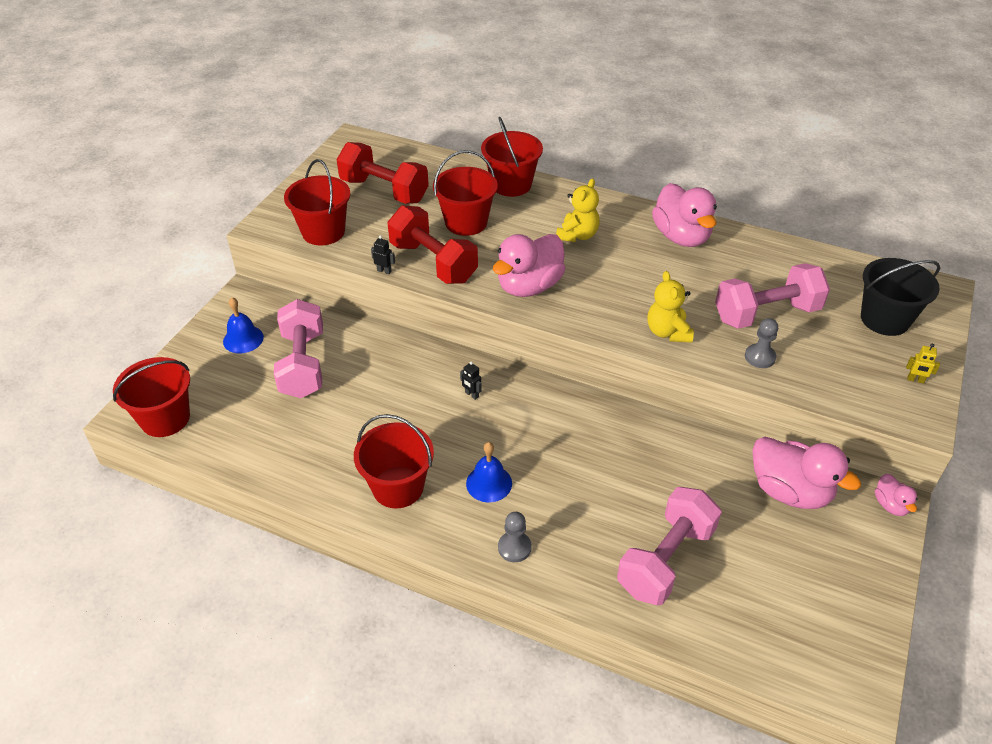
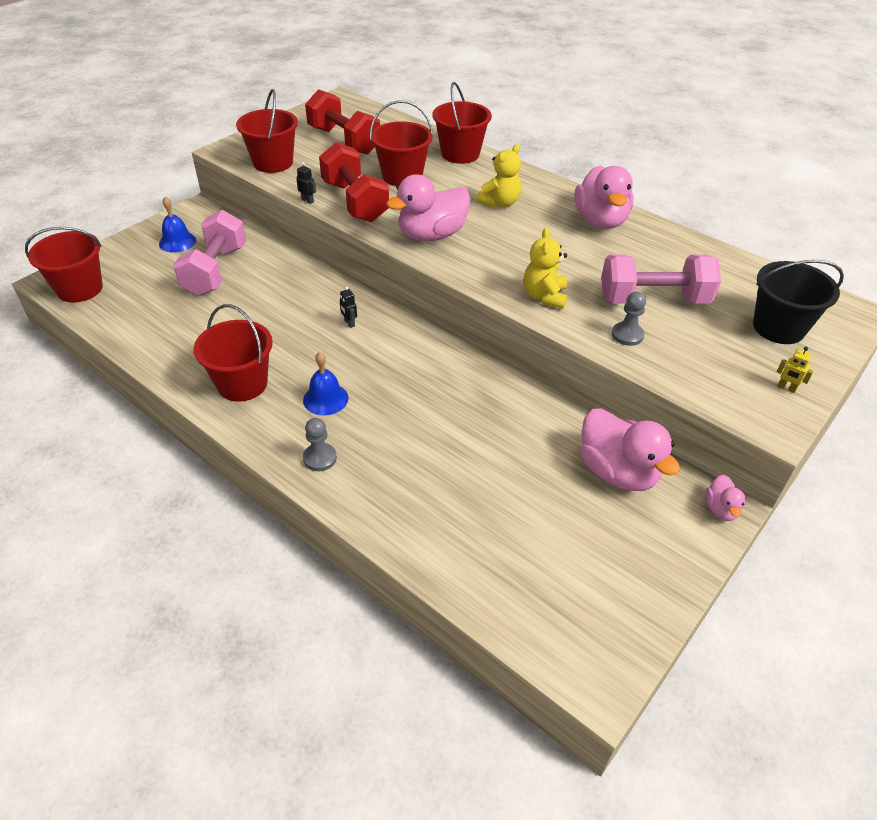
camera: 15 degrees right, 0 degrees up
(665, 560) = (459, 503): pink dumbbell -> none

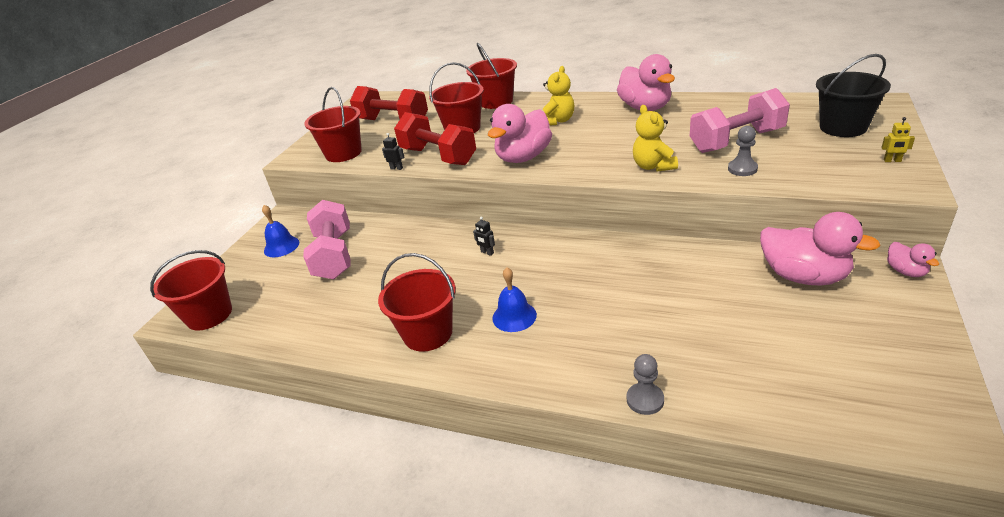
camera: 15 degrees left, 10 degrees down
(320, 458) = (549, 365): grey pawn -> grey pawn (645, 400)

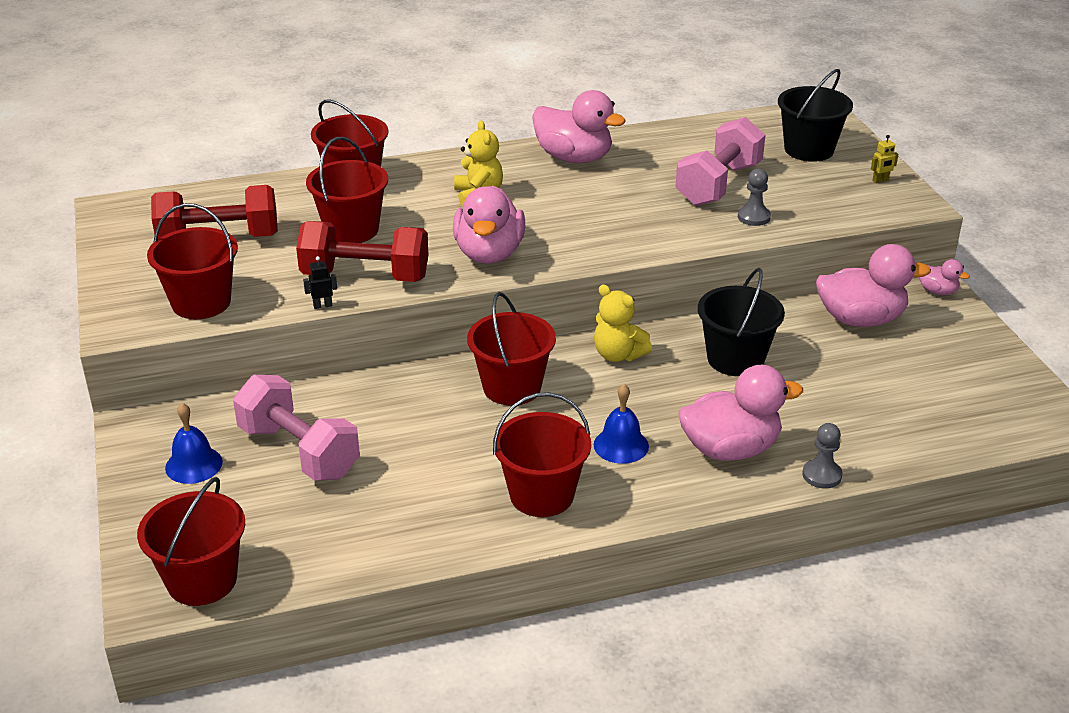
camera: 40 degrees left, 0 degrees up
(487, 252) = (512, 387): black robot -> red bucket
(590, 348) = (730, 449): none -> pink duck
(653, 166) = (659, 233): yellow teddy bear -> yellow teddy bear (618, 355)
(662, 278) = (735, 359): none -> black bucket

